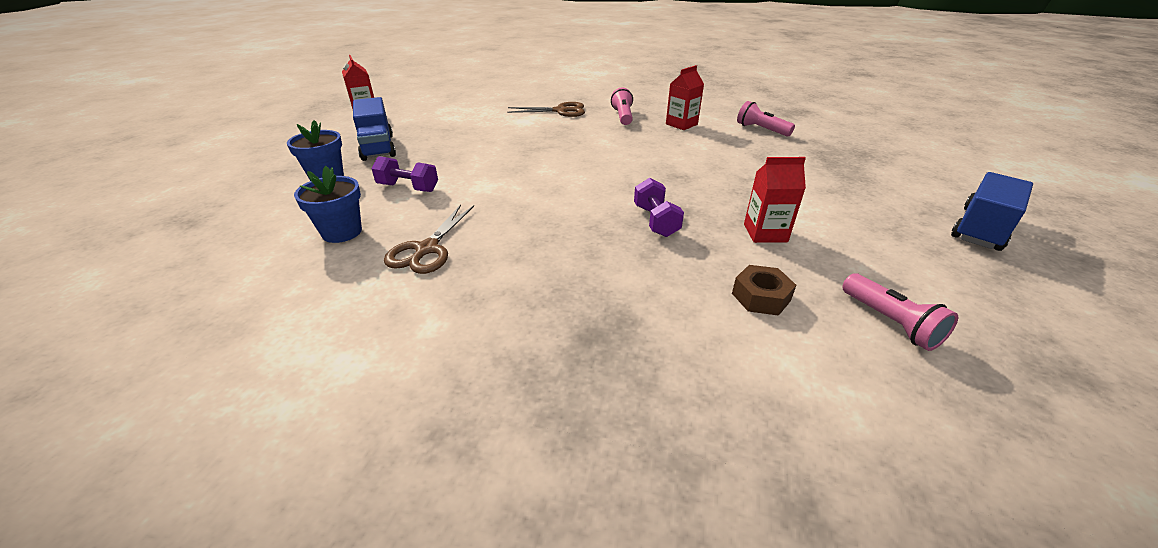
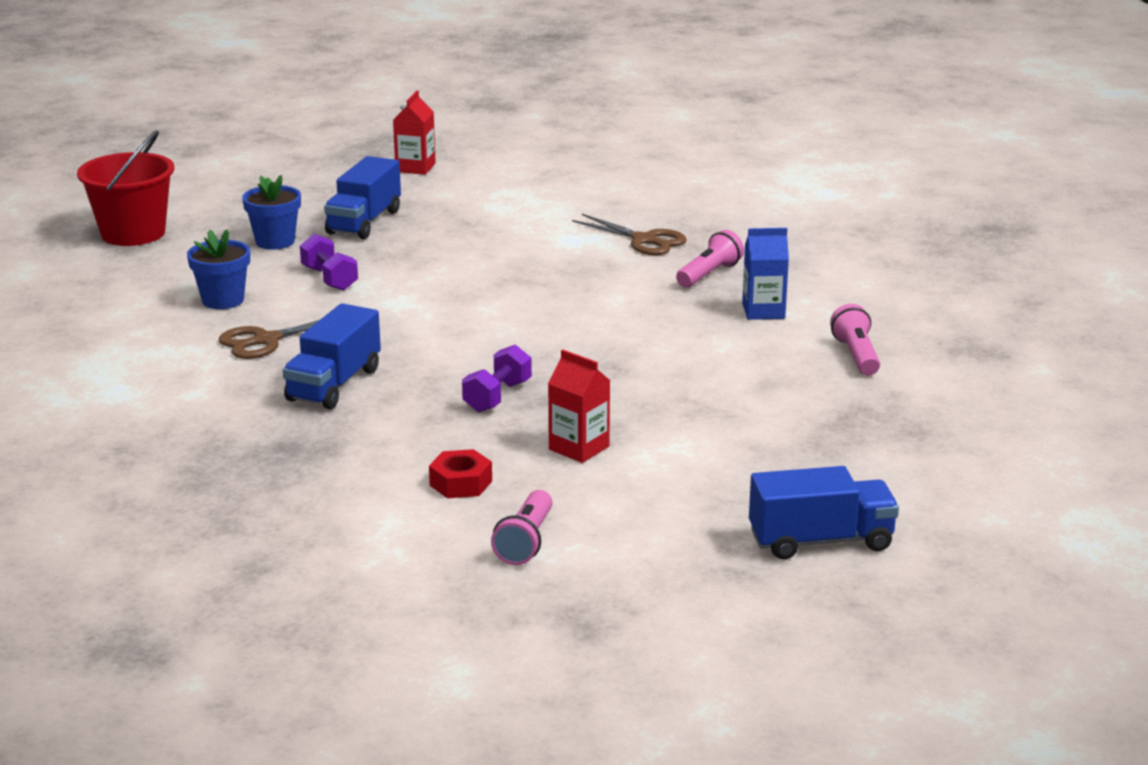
camera: 40 degrees right, 10 degrees down
(184, 209) = (133, 233): none -> red bucket
(537, 261) = (334, 384): none -> blue truck
(681, 124) = (763, 311): red carton -> blue carton
(761, 297) = (461, 483): brown nut -> red nut

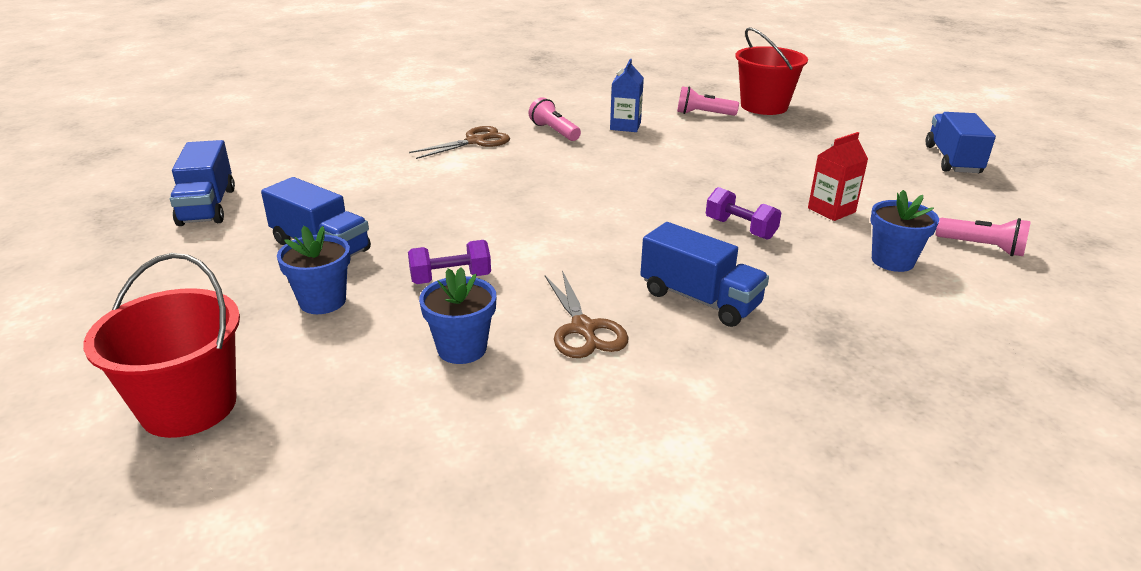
camera: 75 degrees left, 5 degrees up
(415, 167) = (207, 206): red carton -> blue truck
(461, 483) = (892, 261): red nut -> blue flower pot
(932, 396) = (764, 106): none -> red bucket

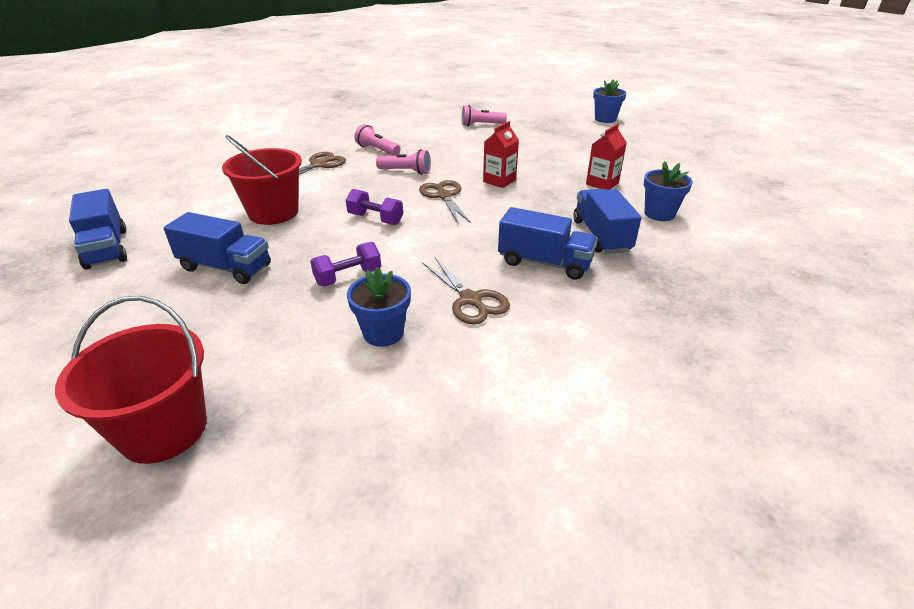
camera: 15 degrees left, 5 degrees up
(322, 301) = (248, 314): blue flower pot -> blue flower pot (605, 119)
(611, 198) = (444, 196): none -> brown scissors
(625, 126) = (429, 140): blue carton -> none
(692, 189) = (499, 181): none -> red carton
(740, 229) = (547, 205): purple dumbbell -> purple dumbbell (375, 219)
(764, 106) = (521, 115): red bucket -> red bucket (273, 212)
(952, 160) = (661, 138): blue truck -> blue truck (601, 236)
(982, 247) = (709, 196): pink flashlight -> pink flashlight (406, 172)

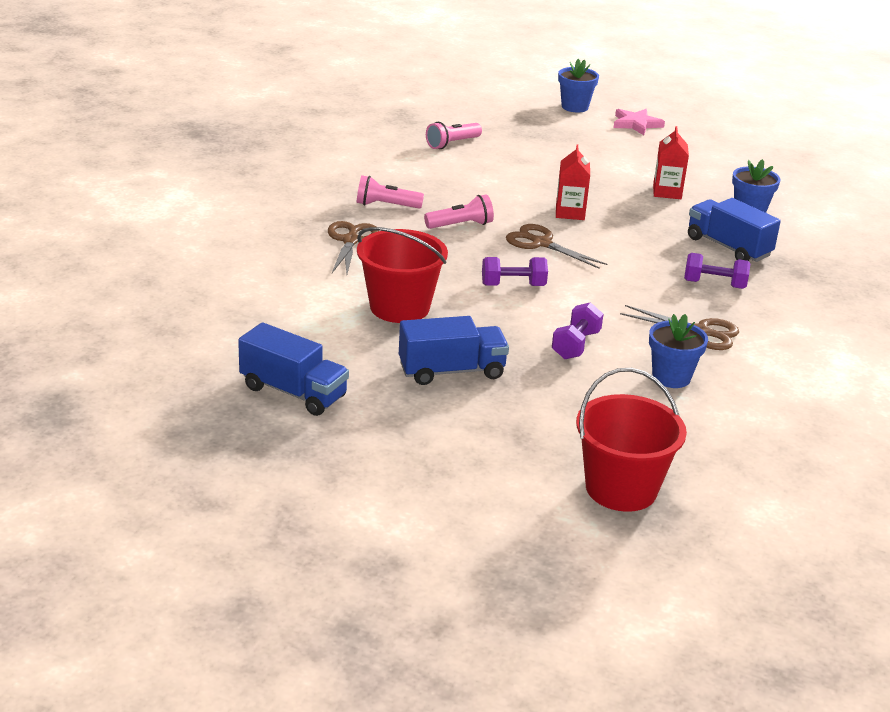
camera: 35 degrees left, 5 degrees down
(544, 263) = (714, 284): blue truck -> purple dumbbell
(640, 136) = (636, 124): none -> pink star

